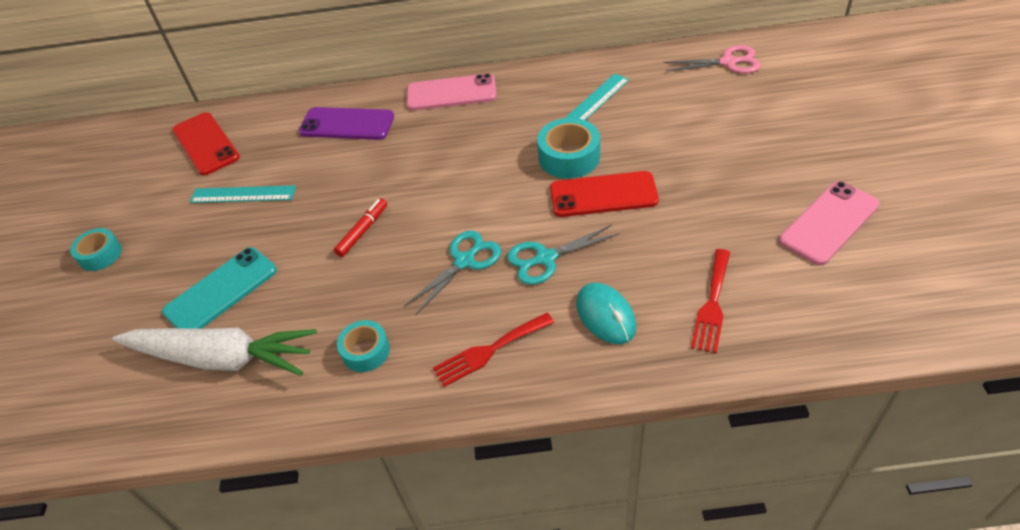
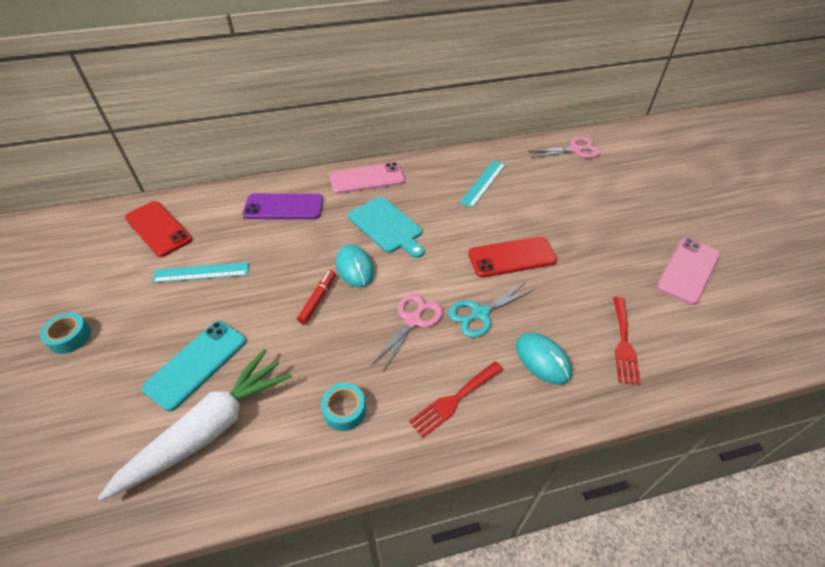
camera: 15 degrees left, 0 degrees up
(222, 358) = (208, 430): white carrot -> white carrot turned 45 degrees counterclockwise
(412, 198) = (355, 268): none -> turquoise mouse
(461, 151) = (387, 226): none -> turquoise cutting board
(464, 261) = (413, 321): turquoise scissors -> pink scissors
(569, 157) = (476, 227): turquoise tape -> none

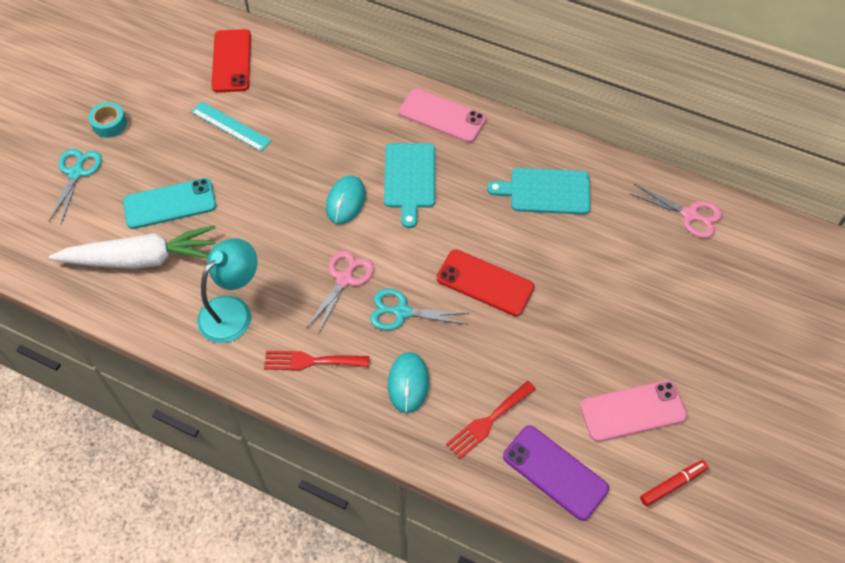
camera: 40 degrees right, 10 degrees up
(64, 400) = (76, 173): none -> turquoise scissors
(284, 207) = (343, 101): purple phone -> purple phone (555, 472)
(318, 299) = (292, 210): red marker -> red marker (672, 485)
(344, 410) = (233, 311): turquoise tape -> turquoise lamp
(413, 321) = (344, 279): pink scissors -> pink scissors turned 45 degrees counterclockwise
(483, 183) = (546, 191): turquoise ruler -> turquoise cutting board

